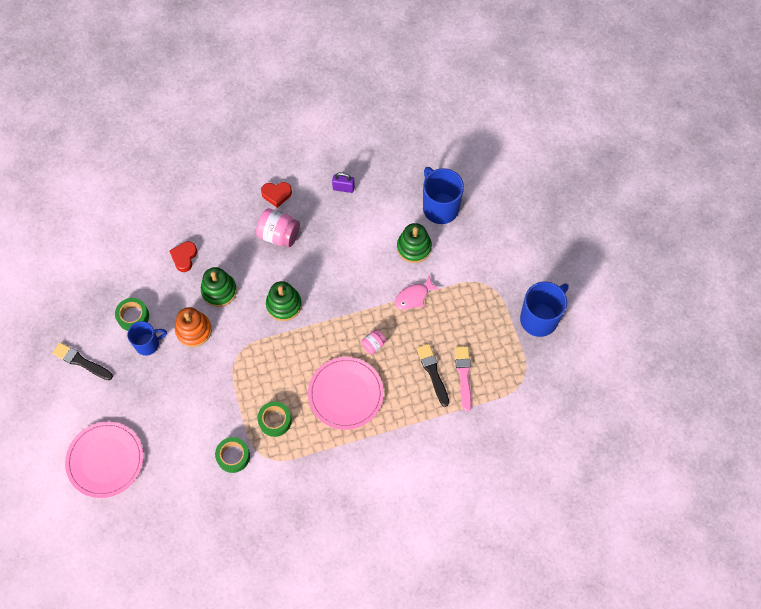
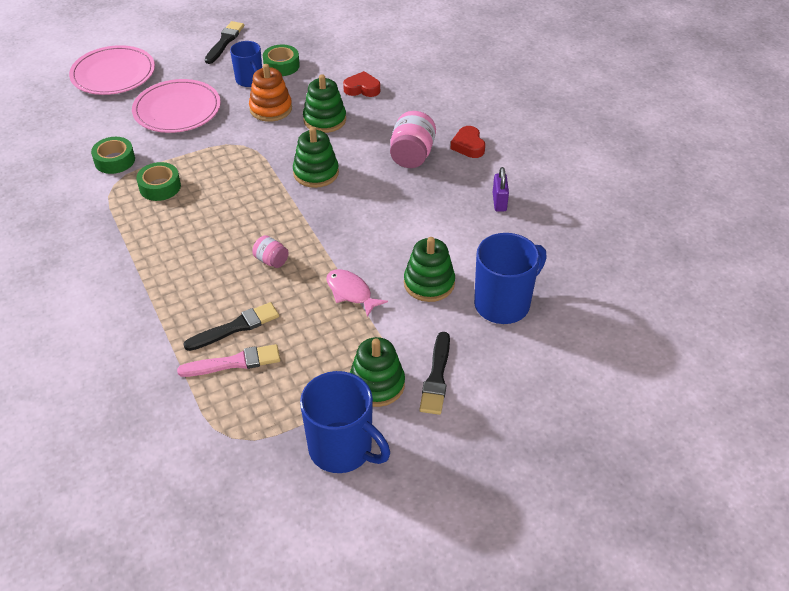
camera: 80 degrees right, 20 degrees down
(345, 394) = (198, 243): pink plate -> pink plate (177, 109)
(493, 257) = (436, 376): none -> black brush
(494, 292) = (376, 384): none -> green stacking toy

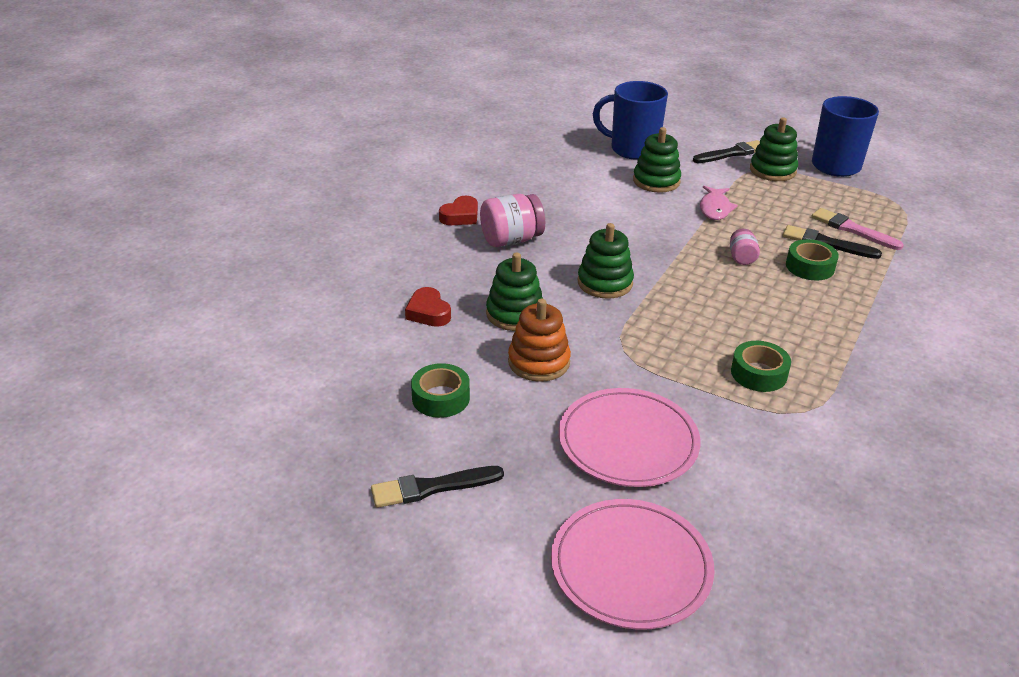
camera: 125 degrees left, 10 degrees down
(115, 160) = (773, 436): green tape -> green tape (810, 267)
(249, 80) = (501, 409): blue mug -> none
(499, 202) = (523, 180): purple padlock -> none

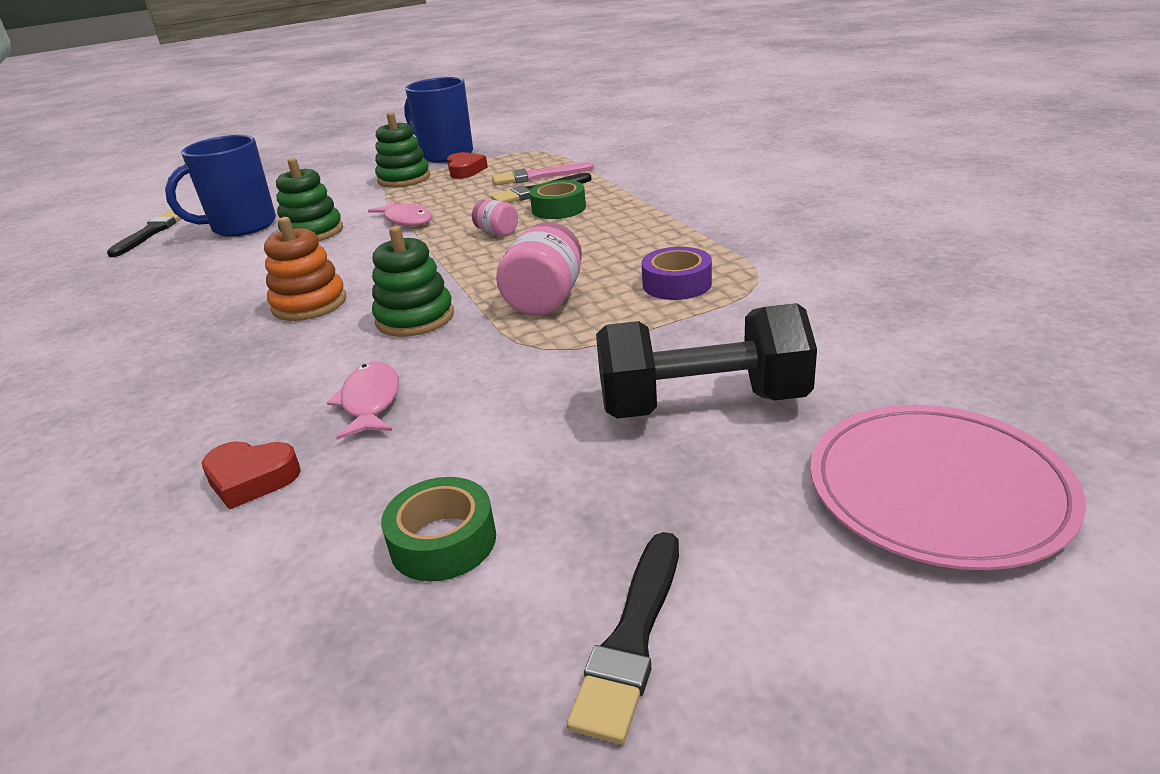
camera: 50 degrees left, 5 degrees down
(460, 216) = (122, 373): red heart -> red heart (465, 170)
(511, 240) = (236, 352): pink jar -> pink jar (545, 300)
(515, 314) = (370, 402): green stacking toy -> pink fish
(539, 362) = (484, 418): orange stacking toy -> orange stacking toy (309, 304)
(628, 441) = (702, 403): pink plate -> black dumbbell
(731, 153) = (346, 186): black brush -> black brush (150, 233)
(758, 373) = (677, 284): green tape -> purple tape

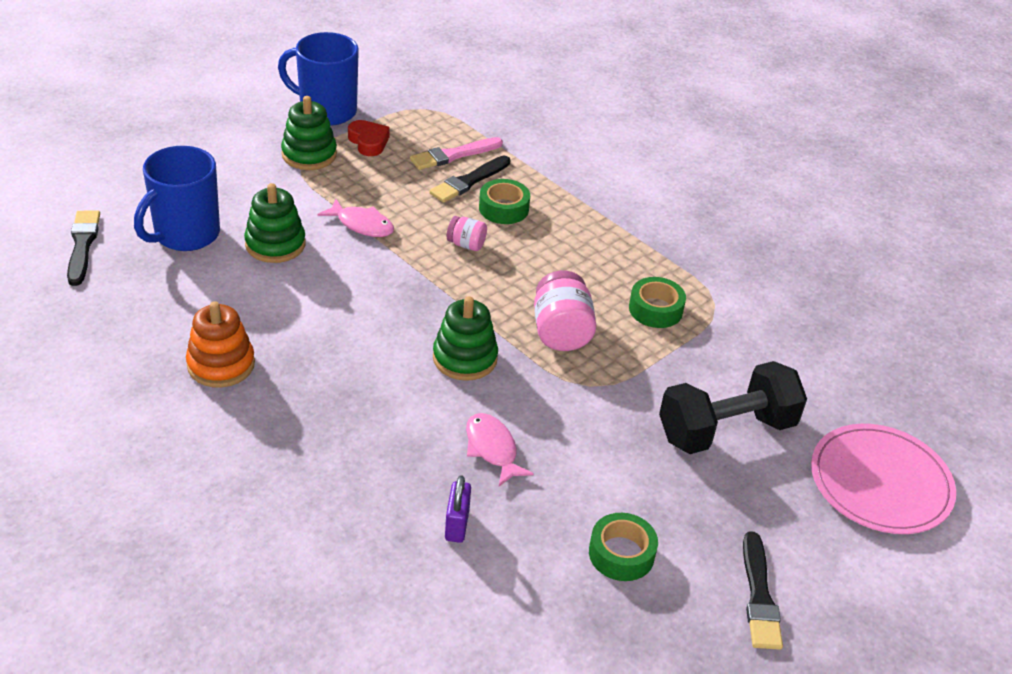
camera: 25 degrees left, 10 degrees up
(251, 479) = (457, 525): red heart -> purple padlock
(309, 304) = (355, 345): orange stacking toy -> orange stacking toy (221, 364)
(677, 284) = (655, 309): purple tape -> green tape

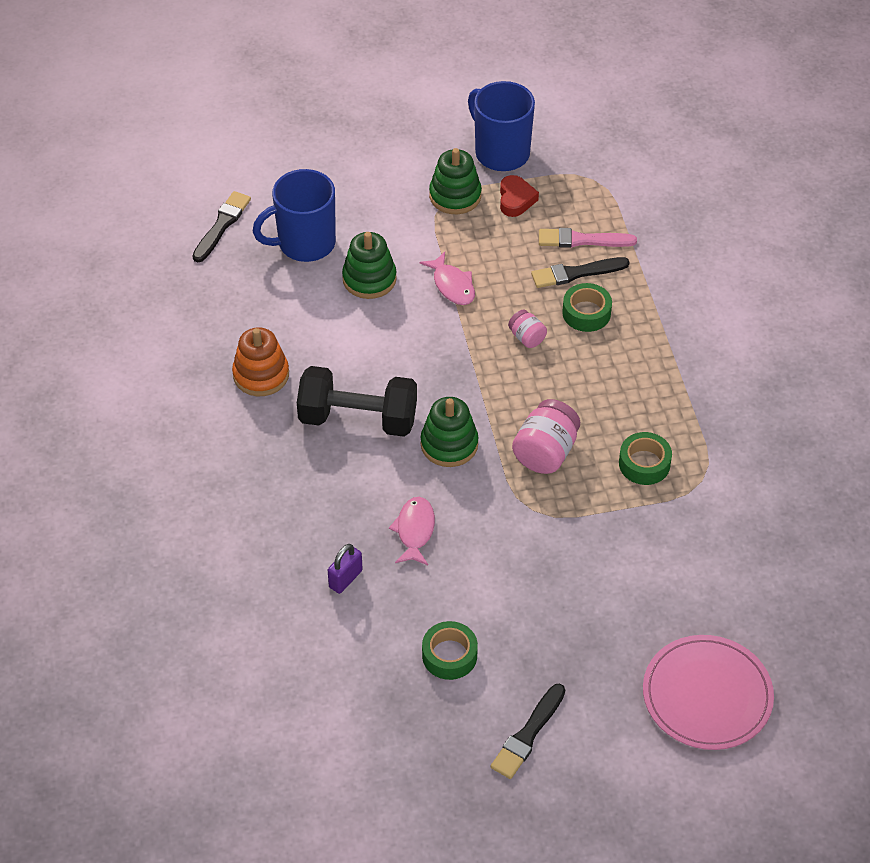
camera: 35 degrees right, 10 degrees up
(726, 430) = (614, 595): black dumbbell -> black dumbbell (358, 418)

